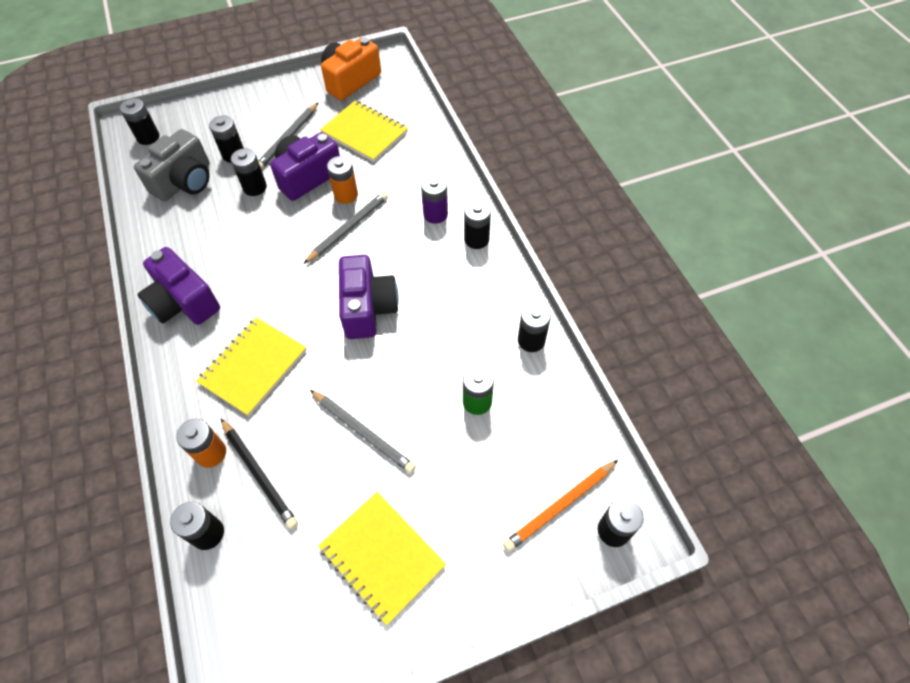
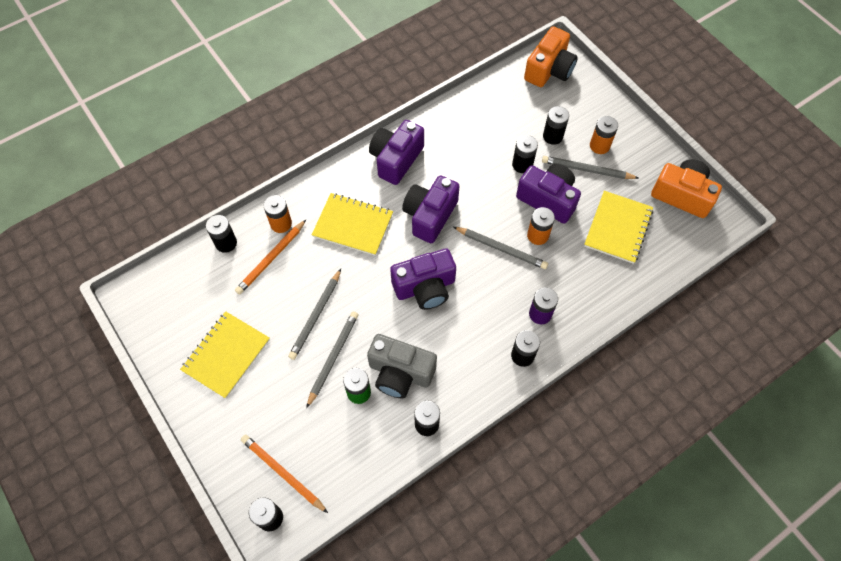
camera: 75 degrees right, 5 degrees up
(148, 137) = (549, 70): black battery -> orange camera
(184, 181) = (511, 114): grey camera -> grey camera (400, 373)
(259, 474) = (271, 258): black pencil -> orange pencil
(265, 122) = (599, 146): none -> orange battery
(278, 284) = (430, 216): none -> purple camera
(426, 422) = (333, 358): none -> grey pencil

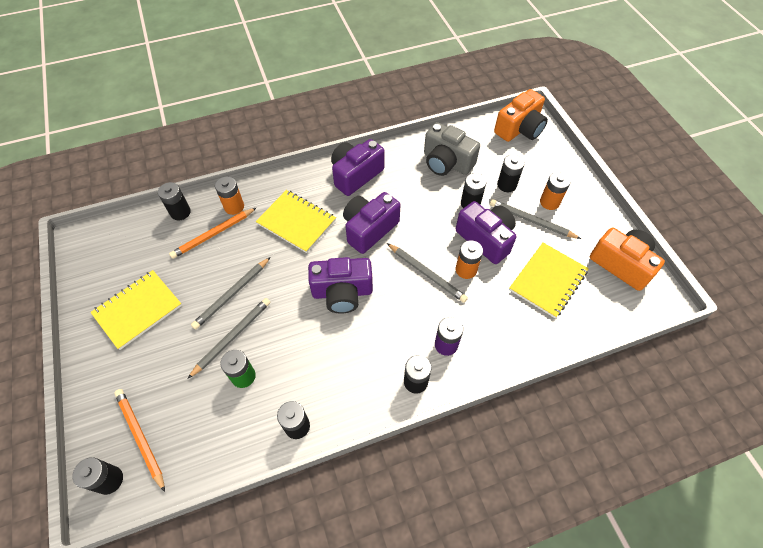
camera: 15 degrees right, 5 degrees down
(400, 373) = (290, 368): grey camera -> grey camera (446, 162)

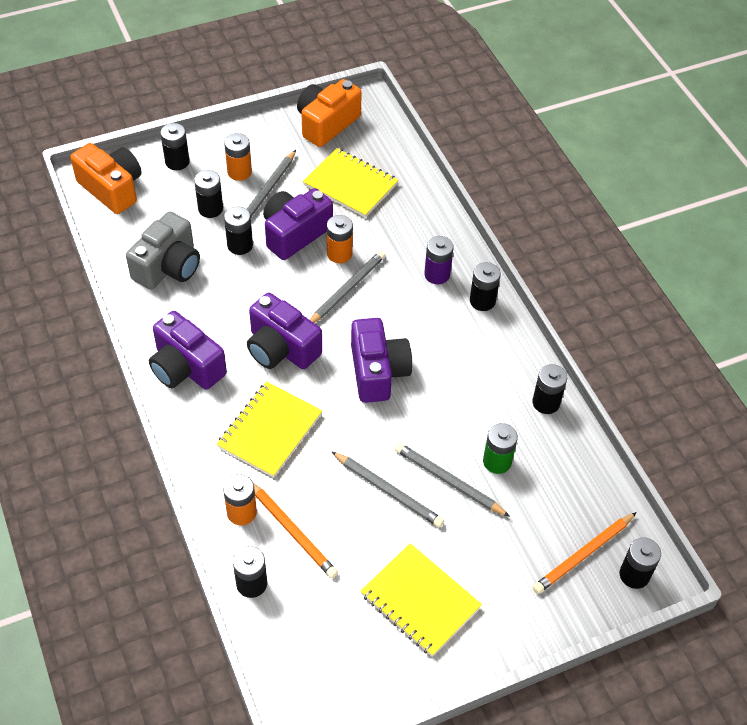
camera: 95 degrees left, 5 degrees down
(553, 164) = (177, 162): none -> black battery

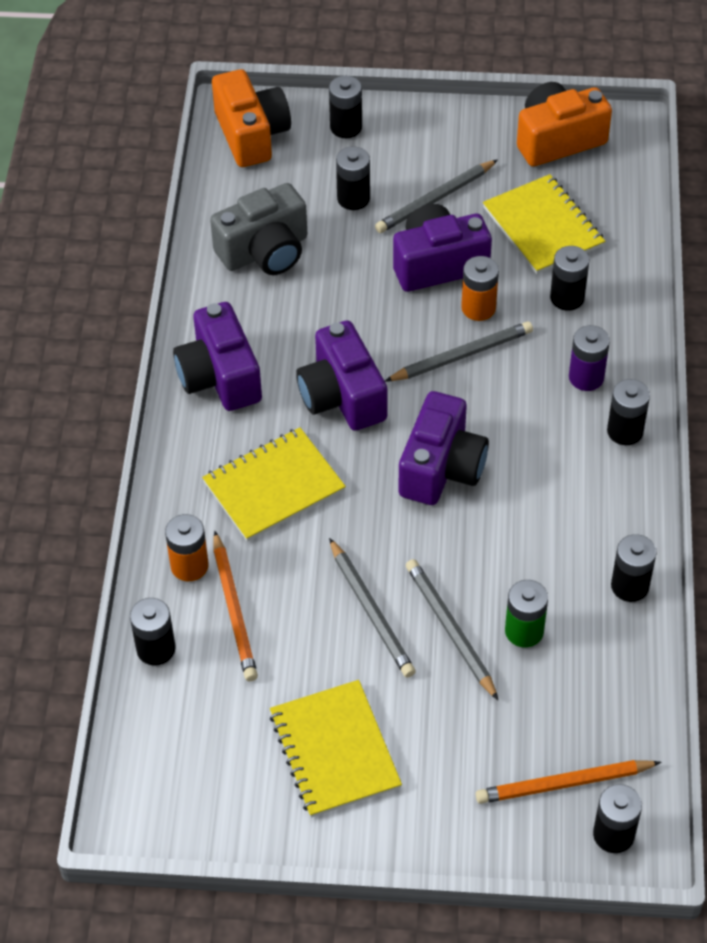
camera: 30 degrees right, 0 degrees up
(239, 172) = (414, 165): orange battery -> none
(240, 245) = (363, 255): black battery -> black battery (567, 298)

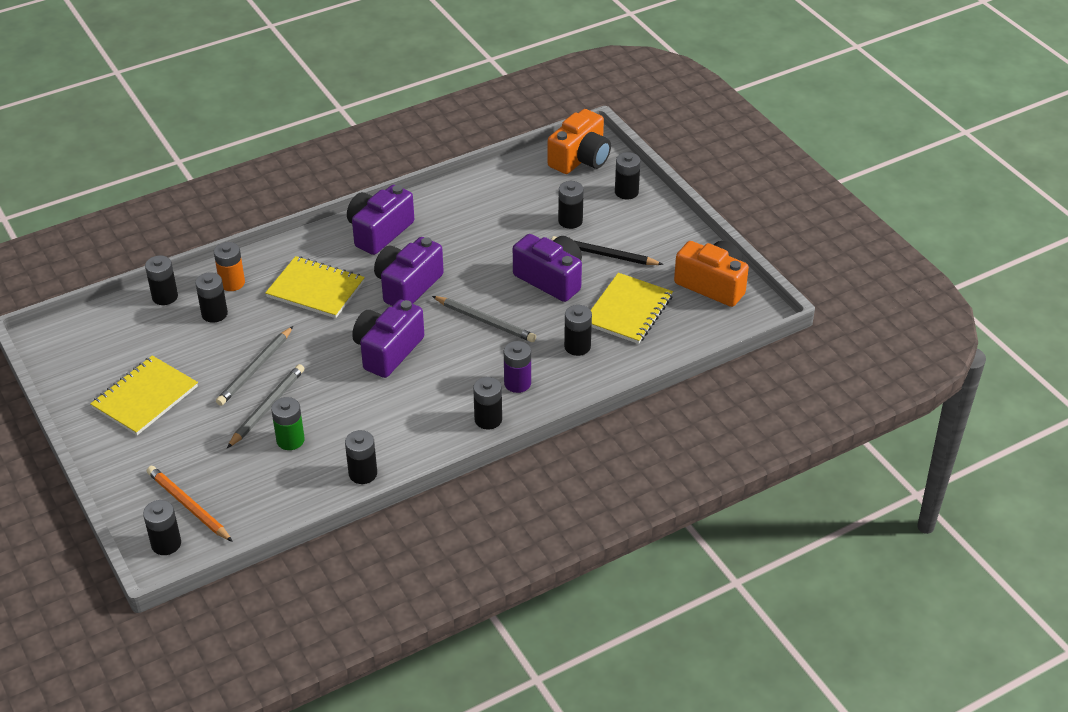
camera: 55 degrees right, 10 degrees down
(234, 610) = (214, 314): orange pencil -> black battery
(265, 251) = (492, 205): grey camera -> none
(435, 199) = (604, 254): grey pencil -> black pencil
(441, 468) = (388, 351): purple camera -> purple camera turned 135 degrees clockwise
(478, 308) = (531, 311): orange battery -> none

